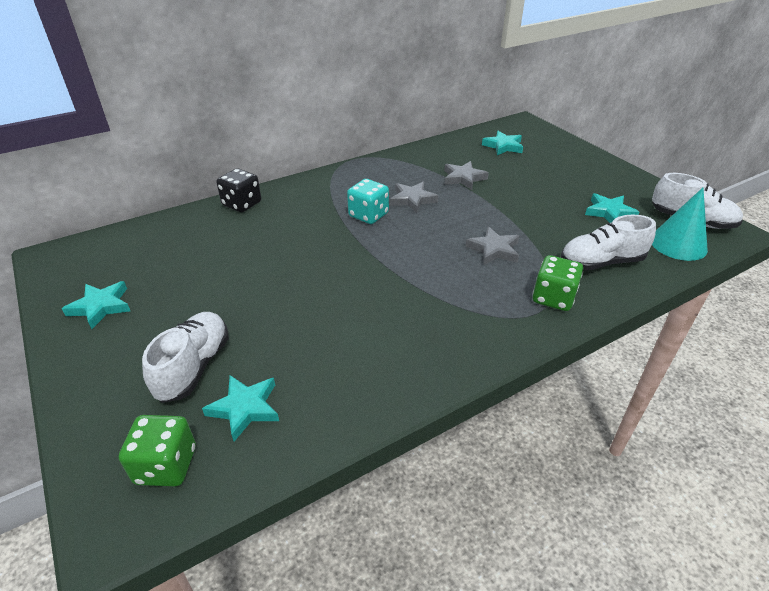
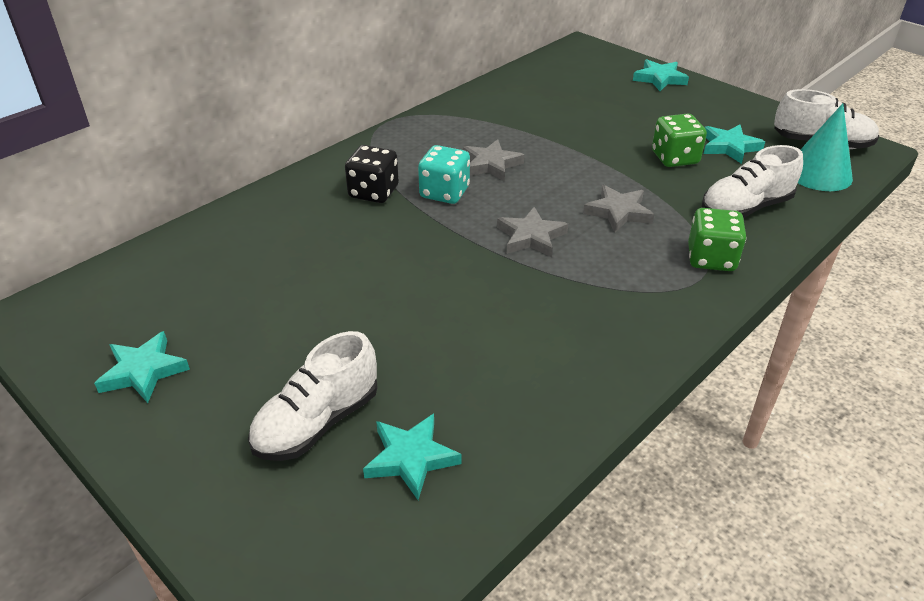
camera: 15 degrees left, 0 degrees up
(166, 465) = (348, 547): green dice -> green dice (675, 158)
(194, 367) = (317, 422): white shoe -> white shoe turned 135 degrees counterclockwise
(242, 204) = (267, 203): black dice -> black dice (373, 192)
(463, 178) = (541, 128): grey star -> grey star (531, 237)
(503, 146) = (570, 80): turquoise star -> turquoise star (659, 79)

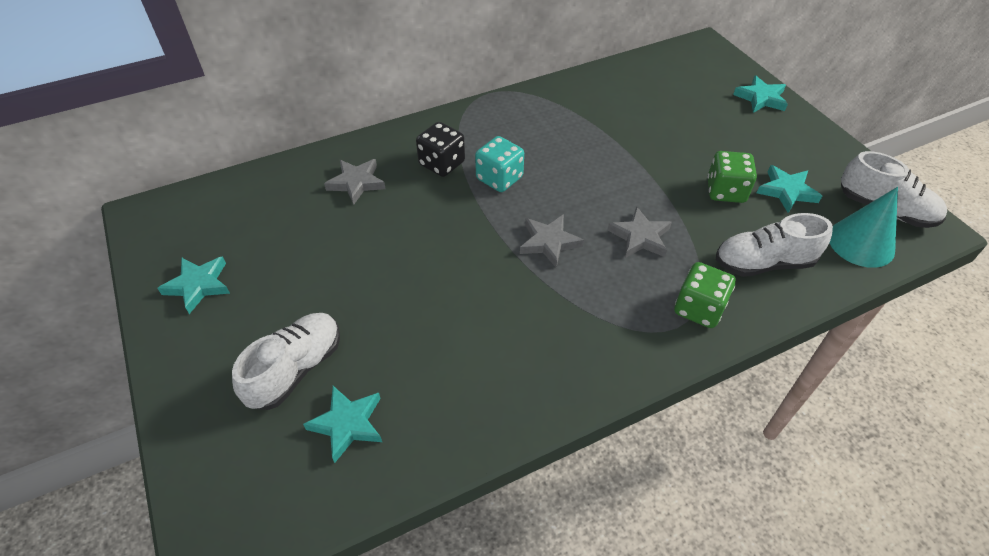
camera: 20 degrees right, 10 degrees up
(317, 422) = (296, 369): white shoe -> white shoe turned 150 degrees clockwise
(491, 164) = (553, 158): grey star -> grey star (356, 183)

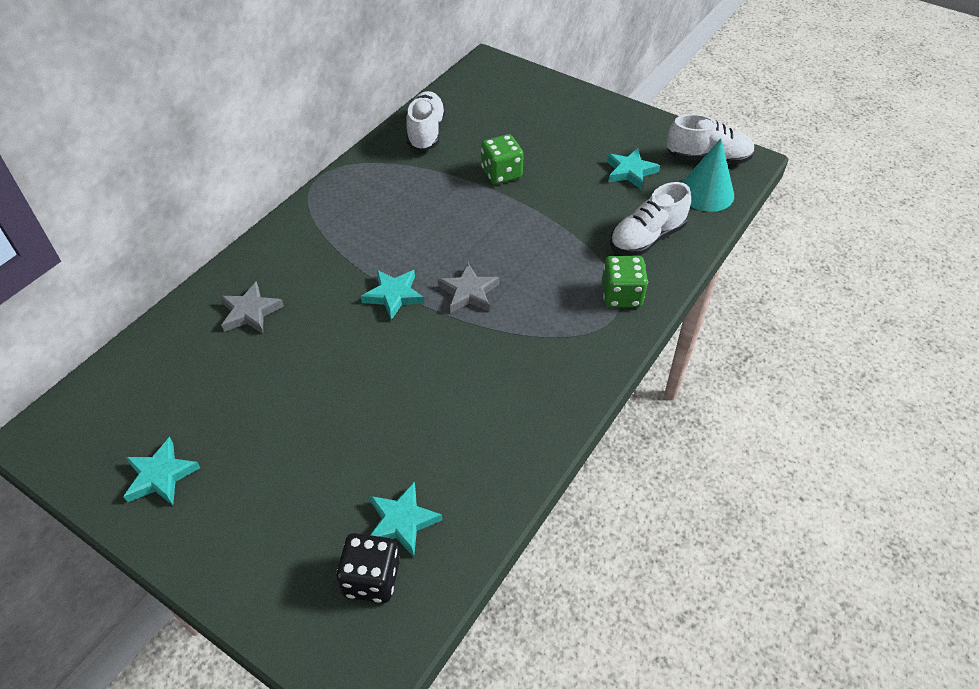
camera: 30 degrees left, 0 degrees up
(296, 369) = (320, 501): white shoe -> white shoe (426, 132)
(442, 164) = (322, 261): black dice -> black dice (371, 579)
(499, 178) = (386, 253): turquoise dice -> none
(640, 237) = (540, 256): grey star -> none
(725, 191) = (584, 190): green dice -> green dice (501, 173)
(761, 98) = (563, 97): turquoise star -> turquoise star (394, 295)

